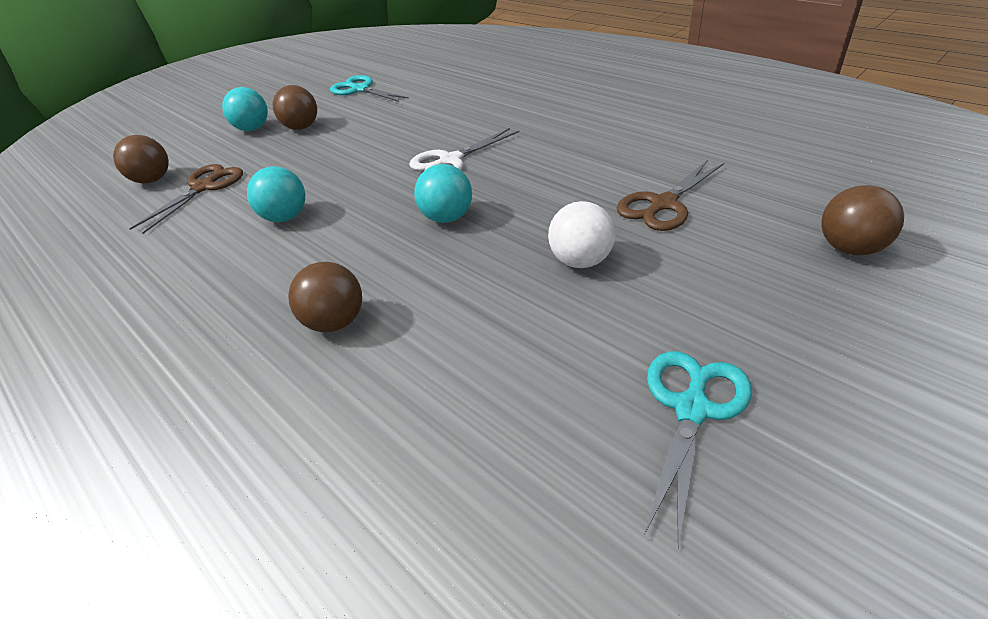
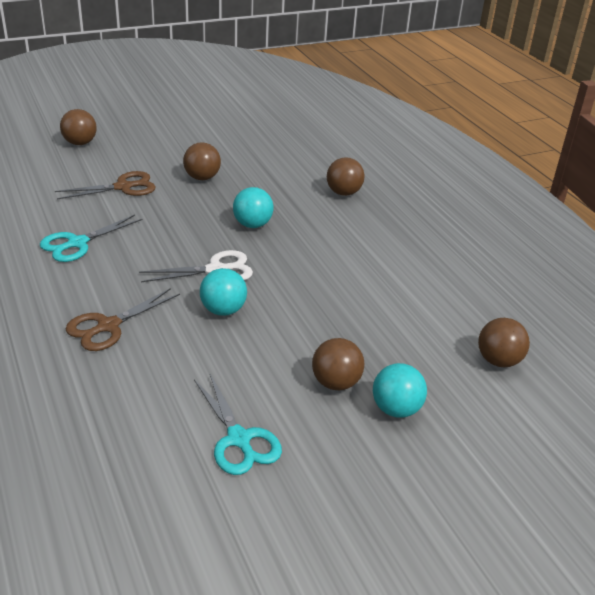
camera: 165 degrees left, 5 degrees down
(204, 187) = (439, 327): brown scissors -> brown scissors (108, 326)
(285, 217) = (365, 266): turquoise ball -> turquoise ball (223, 310)
(581, 261) = (202, 177): white ball -> brown ball
(692, 409) = (219, 128): turquoise scissors -> turquoise scissors (77, 243)

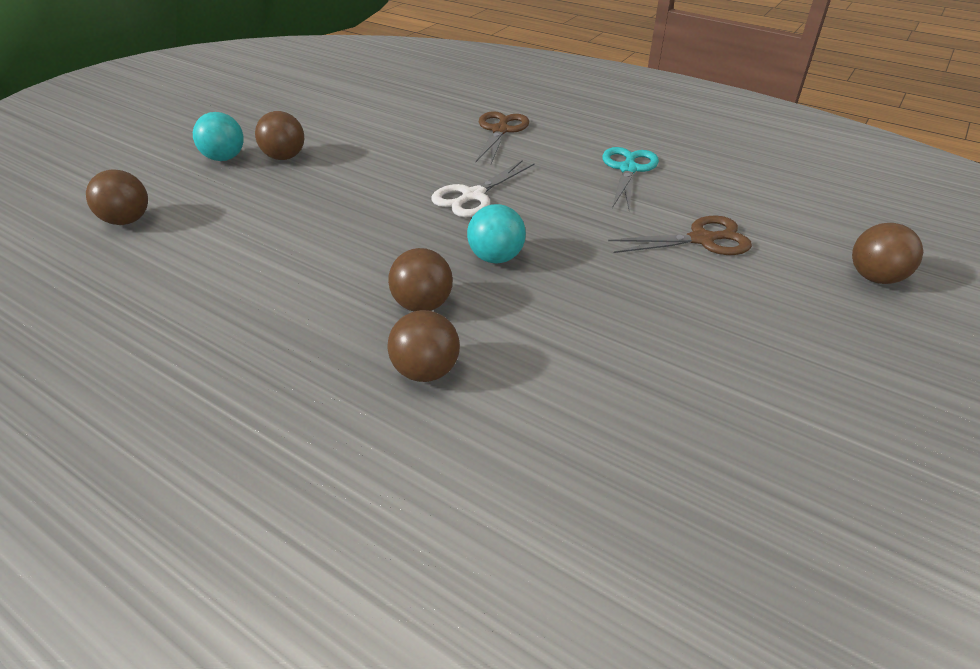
camera: 150 degrees right, 5 degrees up
(123, 187) = (702, 239): brown scissors -> brown scissors turned 135 degrees counterclockwise
(202, 177) = (646, 298): brown ball -> brown ball (423, 305)
(223, 310) = (426, 169): turquoise ball -> none
(239, 439) = (334, 112): turquoise scissors -> none

